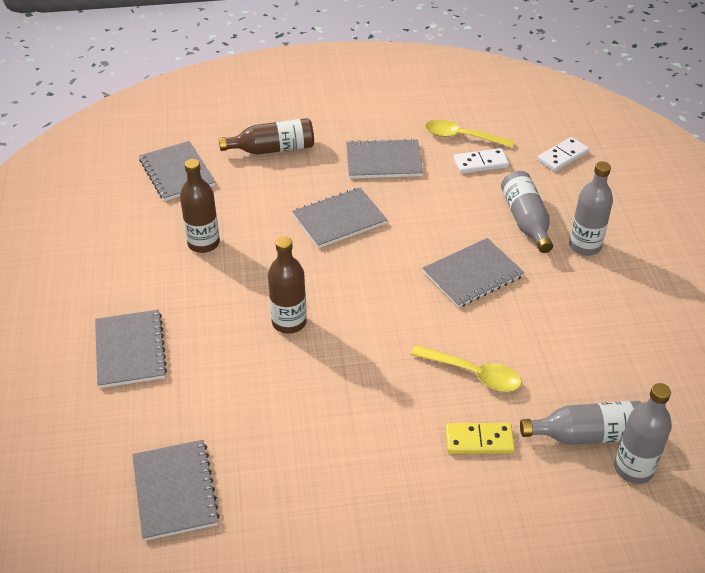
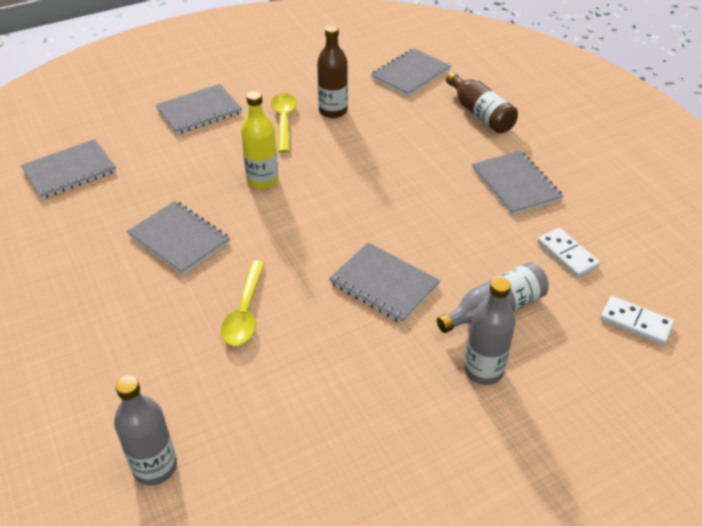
camera: 70 degrees right, 0 degrees up
(289, 322) = (262, 180): brown bottle -> yellow bottle
(339, 219) = (410, 177): grey notebook -> grey notebook (179, 239)
(462, 137) = (601, 231): yellow spoon -> yellow spoon (284, 121)
(479, 440) = (162, 333): yellow domino -> none
(587, 435) = (191, 418): grey bottle -> none

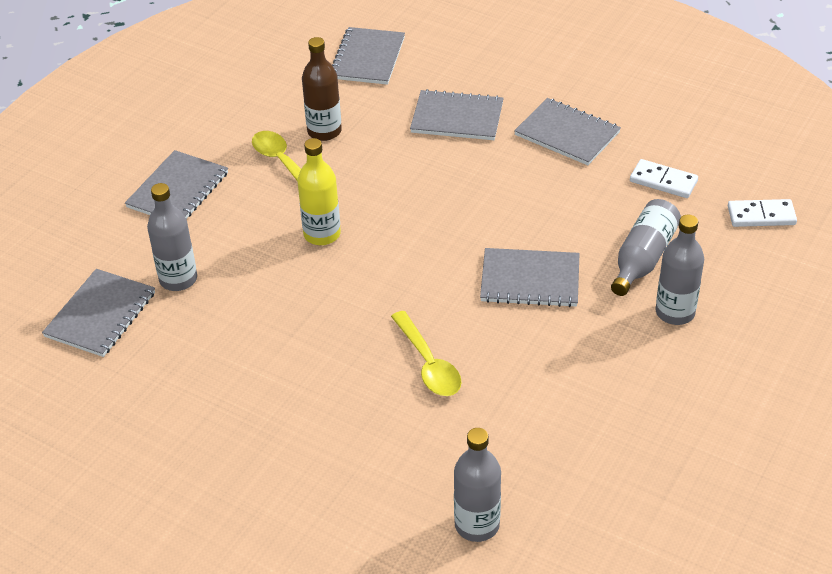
camera: 30 degrees left, 0 degrees up
(139, 169) = (178, 279): none -> grey bottle
(179, 239) = (295, 328): grey notebook -> grey notebook (457, 118)
(480, 113) = (474, 74): brown bottle -> none

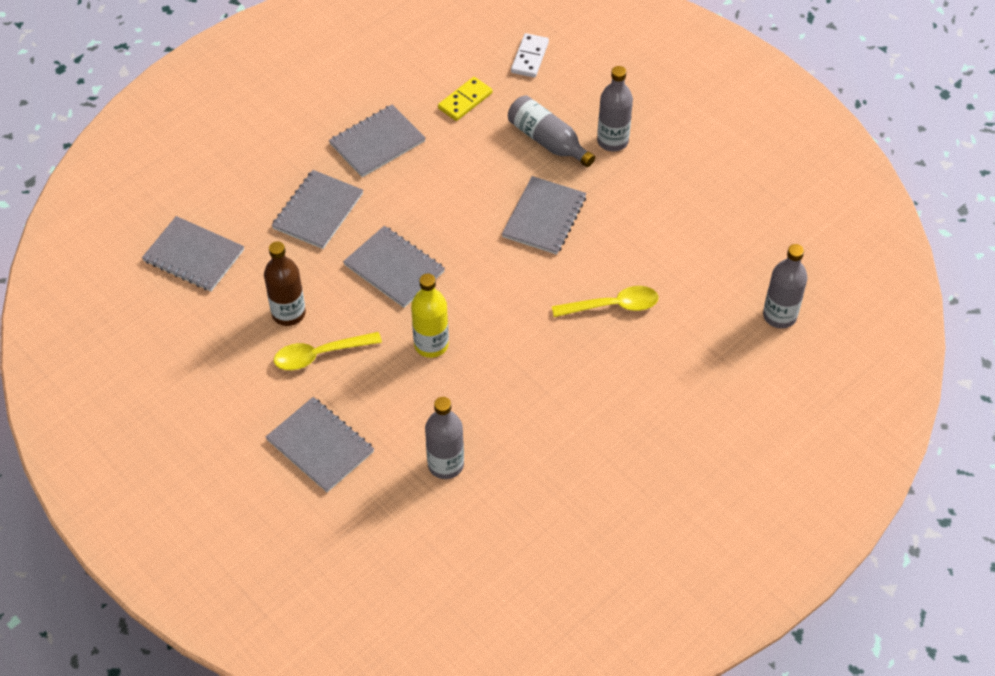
camera: 75 degrees left, 10 degrees up
(100, 315) = (468, 533): grey notebook -> grey notebook (394, 268)
(663, 181) = (465, 101): white domino -> yellow domino

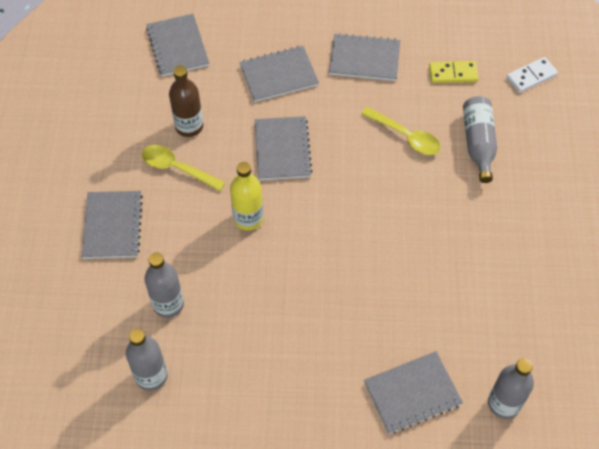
camera: 45 degrees right, 5 degrees up
(544, 217) = (416, 194): grey notebook -> grey notebook (412, 393)
(612, 141) = (524, 178): grey bottle -> grey bottle (151, 376)
(612, 306) = (392, 293): yellow spoon -> yellow spoon (405, 136)

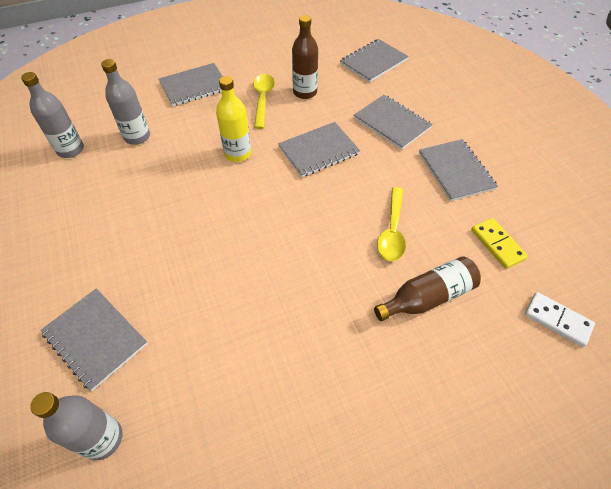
camera: 65 degrees right, 5 degrees down
(478, 143) = (427, 297): grey bottle -> brown bottle

